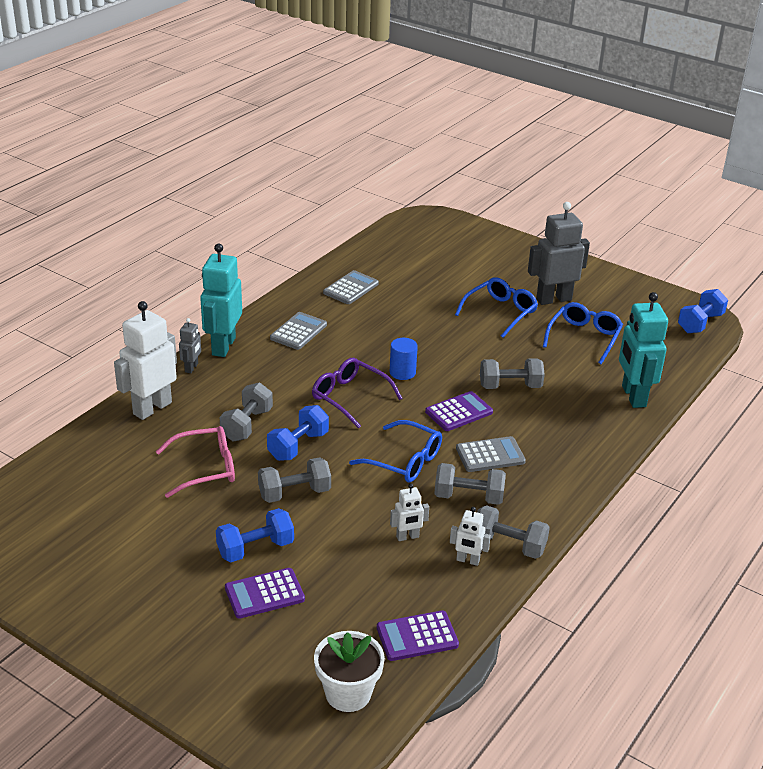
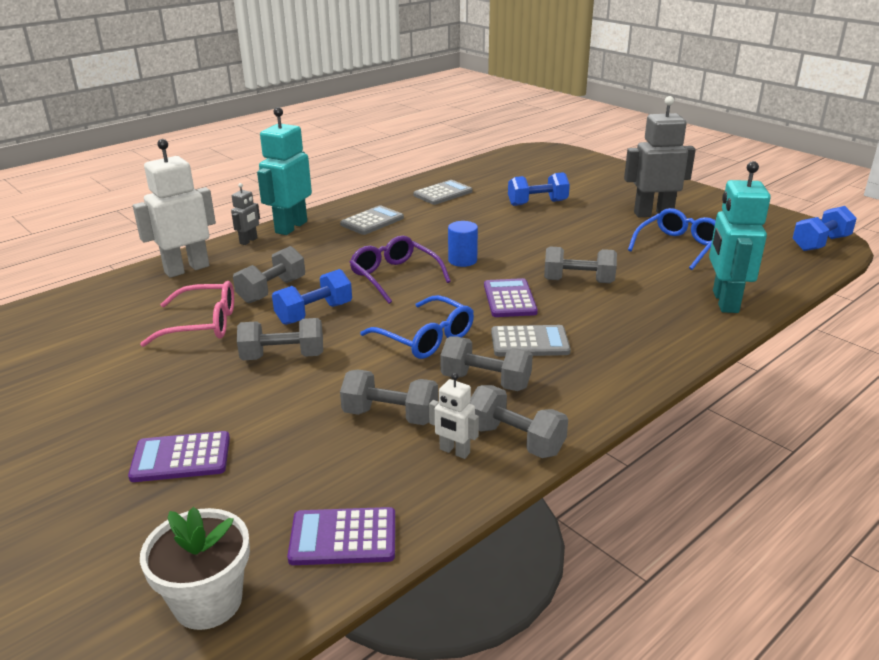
camera: 15 degrees right, 5 degrees down
(255, 548) = (203, 407): blue dumbbell -> blue dumbbell (537, 203)
(407, 537) = (390, 416): white robot -> grey dumbbell
(459, 412) = (509, 299): purple calculator -> purple calculator turned 75 degrees counterclockwise
(500, 312) = (590, 220): blue glasses -> none

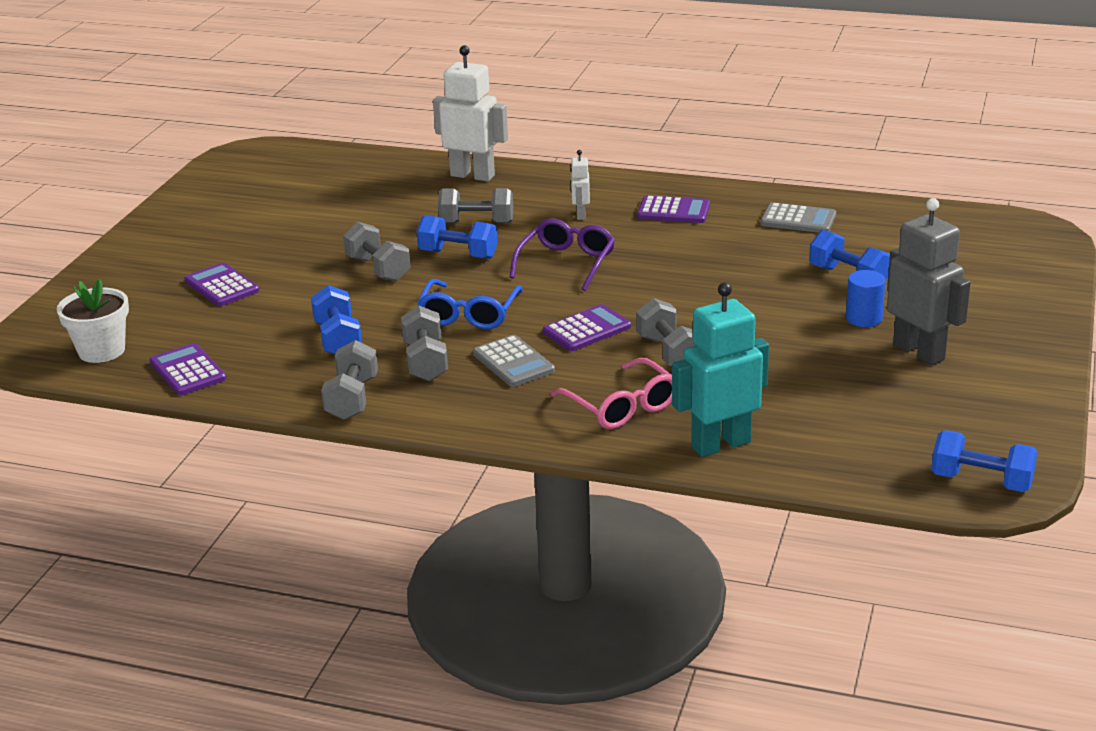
camera: 60 degrees right, 0 degrees up
(202, 324) = (392, 220): pink glasses -> pink glasses (621, 406)
(249, 241) = (556, 176): grey robot -> none
(290, 227) = (608, 181): turquoise robot -> none
(372, 221) = (673, 211): grey calculator -> purple calculator
(390, 416) = (338, 339): grey dumbbell -> blue dumbbell
(454, 451) = (315, 379): white robot -> white robot (580, 215)
(462, 260) = (642, 282): blue cylinder -> blue cylinder (863, 319)
(678, 246) = (838, 388): blue glasses -> none

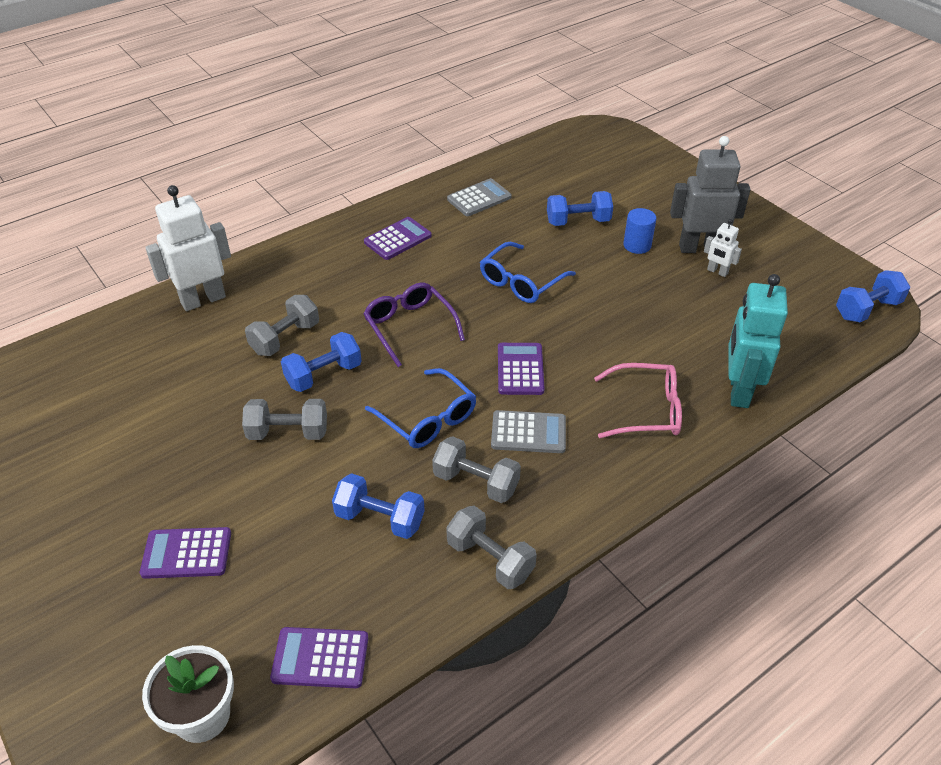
camera: 55 degrees left, 15 degrees up
(580, 215) = (345, 282): white robot -> white robot (717, 272)
(669, 353) = (595, 348): grey dumbbell -> none
(707, 285) = (521, 282): none -> blue glasses

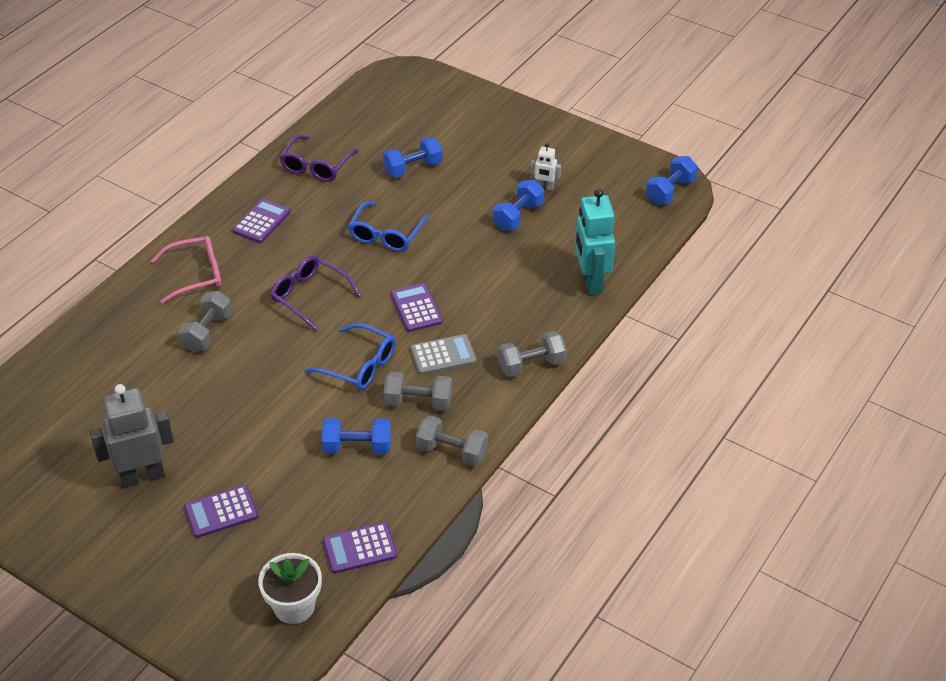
camera: 20 degrees left, 0 degrees up
(203, 300) = (115, 318): white robot -> none
(288, 432) = (252, 405): grey dumbbell -> grey dumbbell (531, 365)
(323, 375) = (257, 353): blue dumbbell -> blue dumbbell (518, 216)
(479, 198) = (316, 166): grey calculator -> purple glasses
(637, 245) = (471, 179): blue cylinder -> none
(646, 410) = (526, 314): pink glasses -> pink glasses (196, 275)
(699, 248) = (523, 169): grey robot -> grey robot (142, 476)

